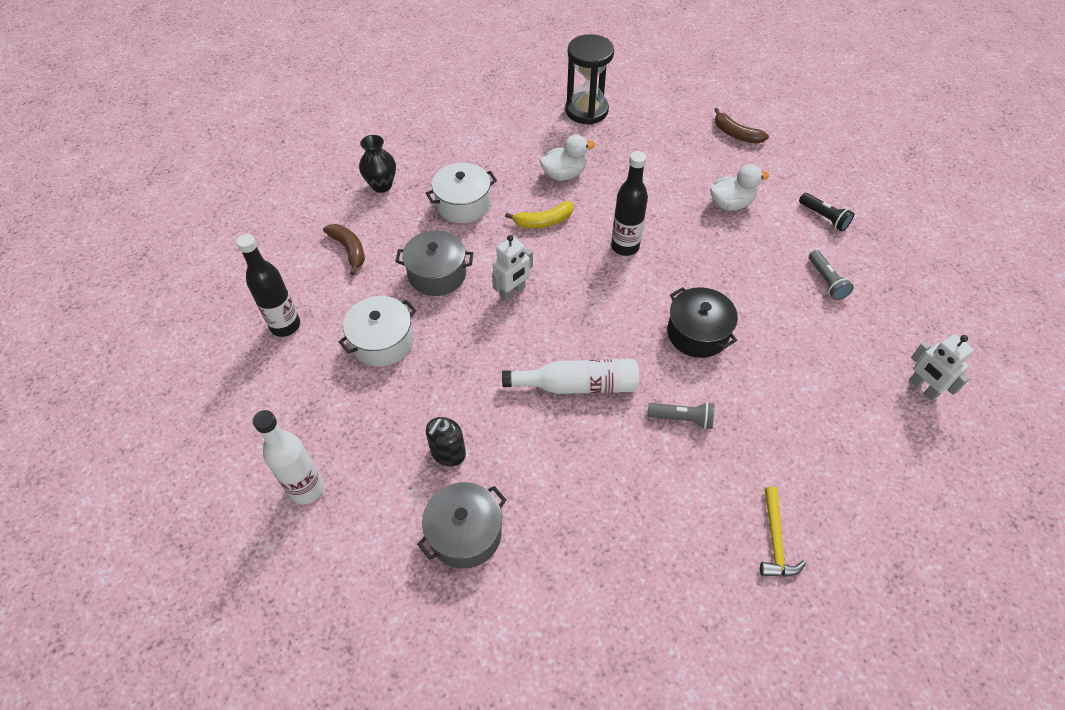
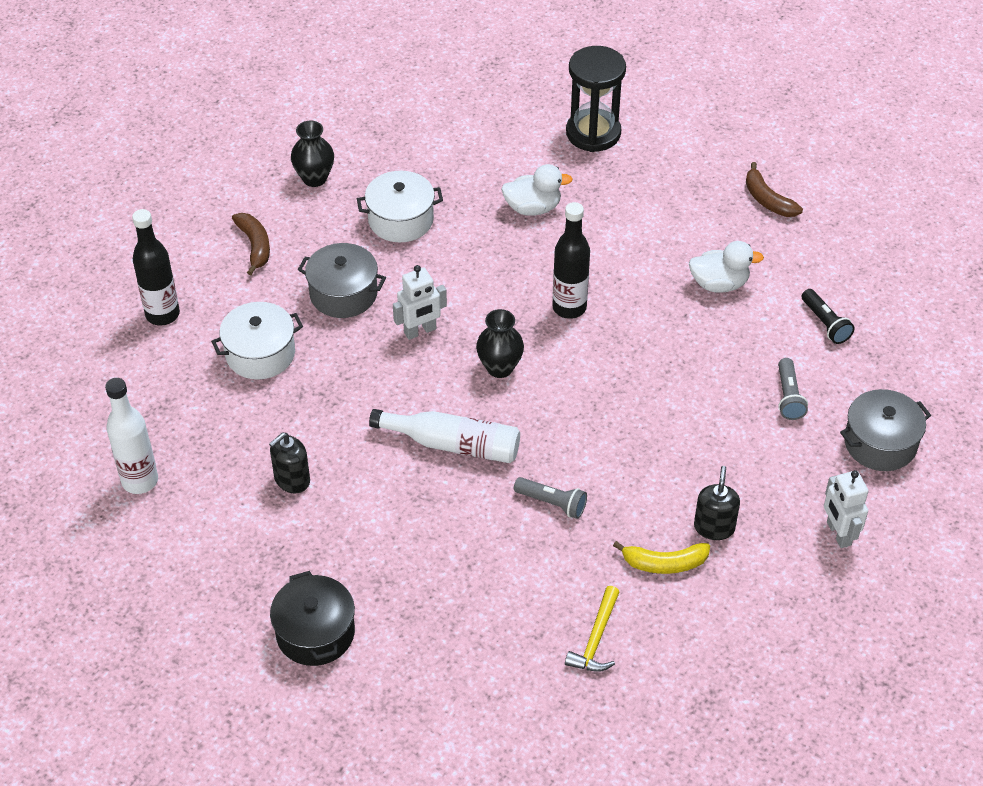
camera: 15 degrees right, 5 degrees down
(465, 533) = (283, 558): grey pot -> grey pot (880, 443)
(543, 221) = (486, 259): yellow banana -> yellow banana (664, 563)
(590, 308) = (500, 368): none -> black vase
(697, 333) = (610, 420): black pot -> black pot (315, 633)
(823, 407) = (714, 527): none -> black soap dispenser

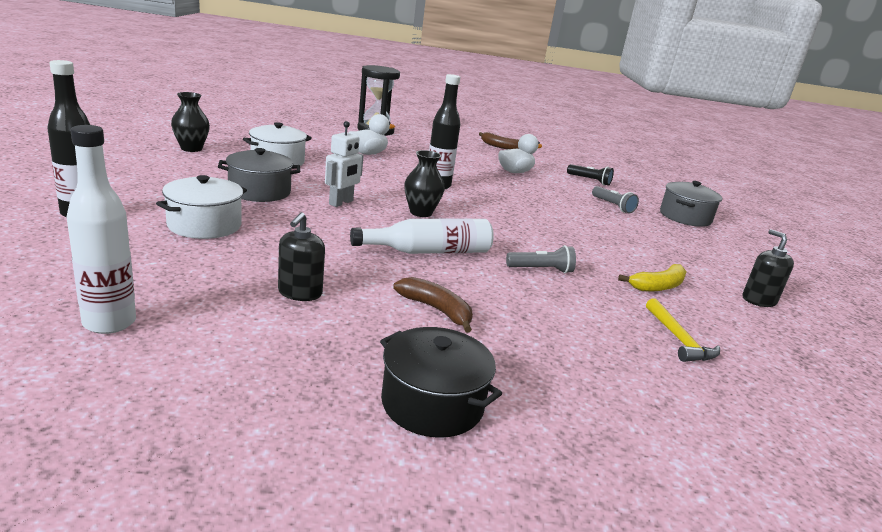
camera: 35 degrees left, 25 degrees down
(255, 246) = (159, 176): brown banana -> brown banana (436, 310)
(714, 527) = (659, 263): black soap dispenser -> black soap dispenser (758, 300)
(838, 533) = (727, 254): white robot -> none

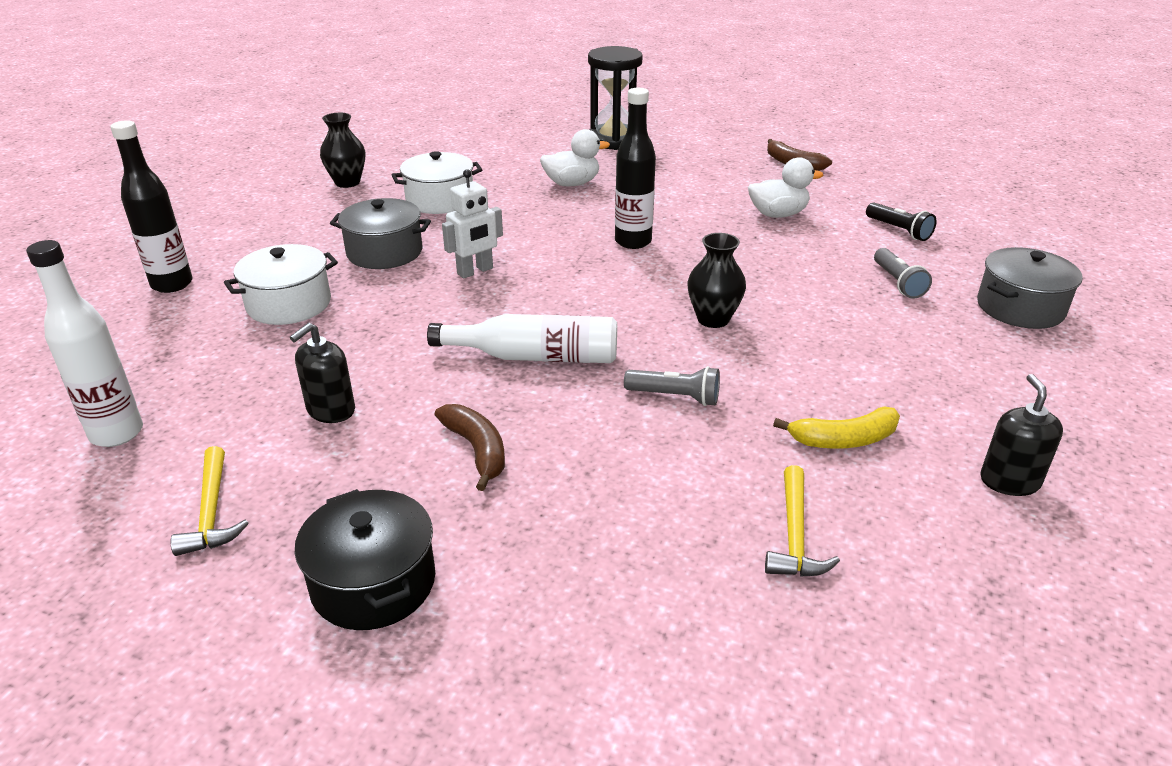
camera: 25 degrees right, 10 degrees up
(252, 371) = (212, 512): none -> yellow hammer
(421, 212) = (572, 290): black vase -> black vase (713, 319)

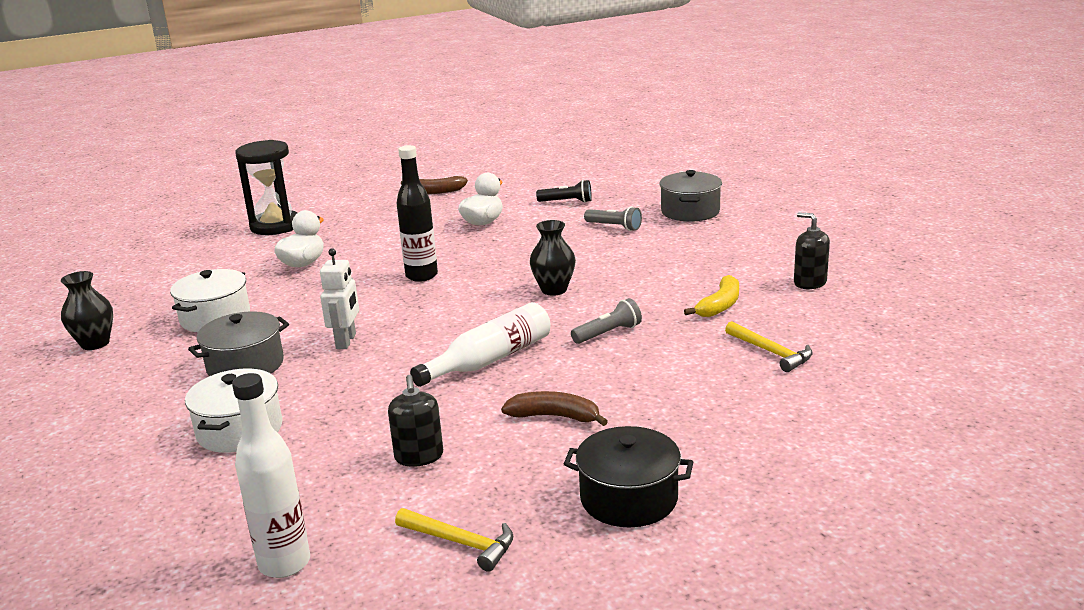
camera: 45 degrees left, 10 degrees down
(172, 284) = (91, 477): black bottle -> none

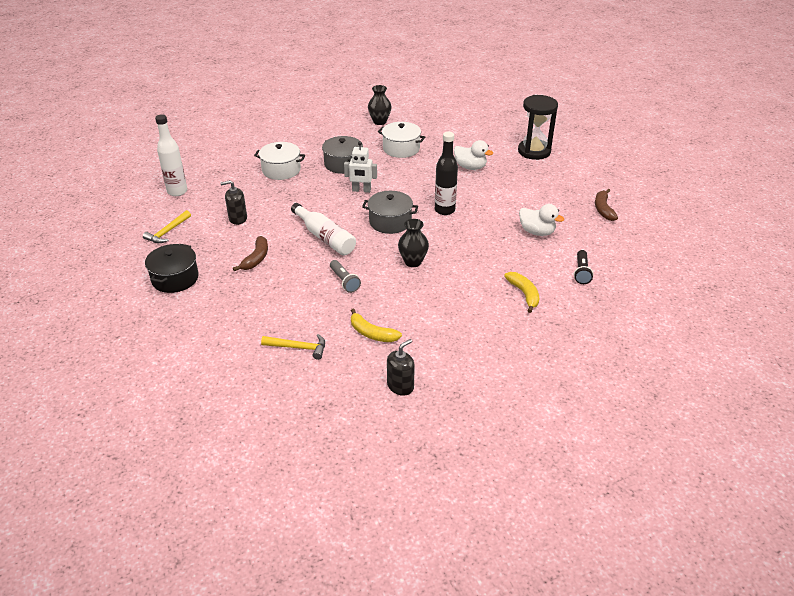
camera: 90 degrees right, 15 degrees up
(614, 227) = (524, 294): grey flashlight -> yellow banana
(690, 211) = (557, 339): grey pot -> grey pot (390, 222)
(771, 352) = (298, 347): yellow hammer -> yellow hammer turned 135 degrees counterclockwise

